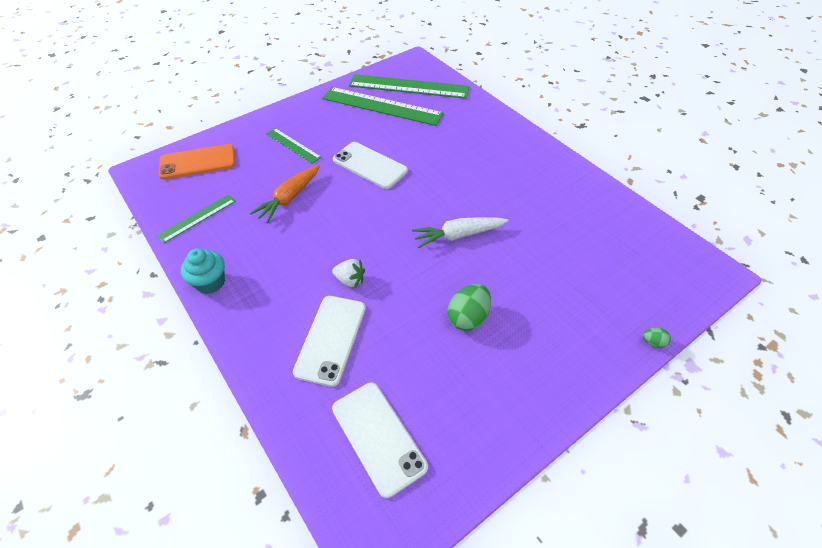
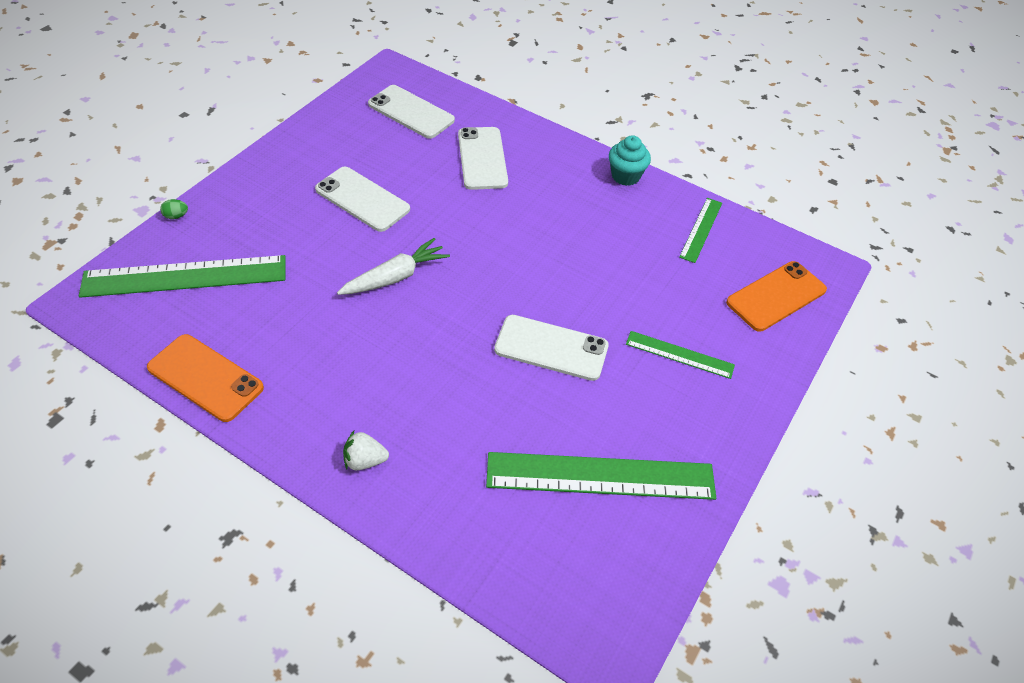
camera: 155 degrees right, 0 degrees up
(289, 198) = (620, 276): orange carrot -> none
(350, 280) = (493, 206): white strawberry -> white strawberry (365, 460)
(408, 87) = (580, 546): green ruler -> green ruler (185, 276)
(468, 317) = (362, 199): green egg -> white phone
(604, 196) = (205, 378): none -> orange phone

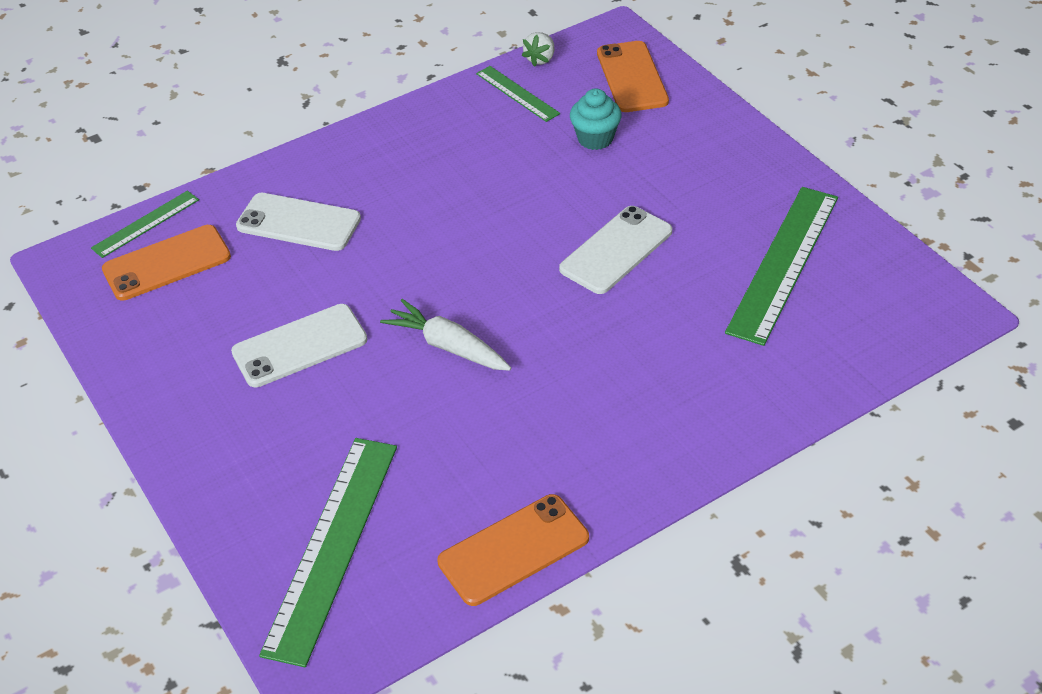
camera: 60 degrees left, 5 degrees down
(176, 216) = (210, 540): green egg -> none
(365, 460) = (693, 430): white strawberry -> white strawberry (540, 59)
(395, 277) = (448, 346): white carrot -> white carrot turned 45 degrees counterclockwise
(411, 112) = (167, 263): white phone -> orange phone
(625, 176) = (405, 119): turquoise cupcake -> turquoise cupcake (595, 139)
(679, 355) = (670, 165): green ruler -> green ruler (146, 224)

